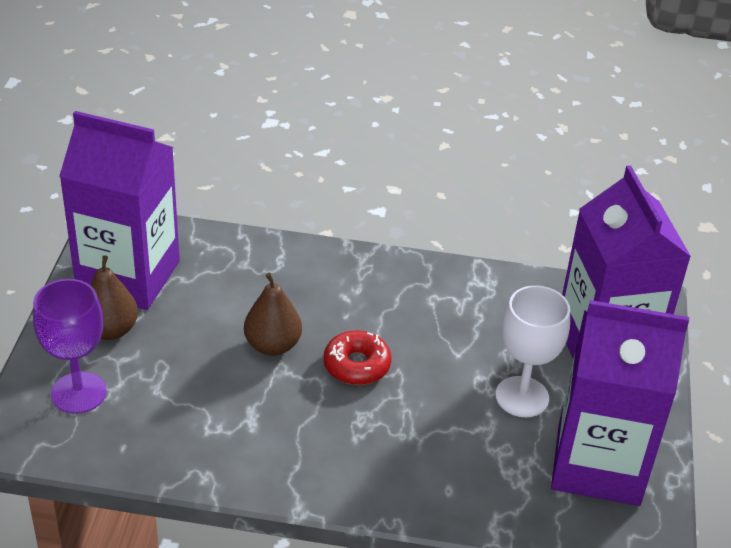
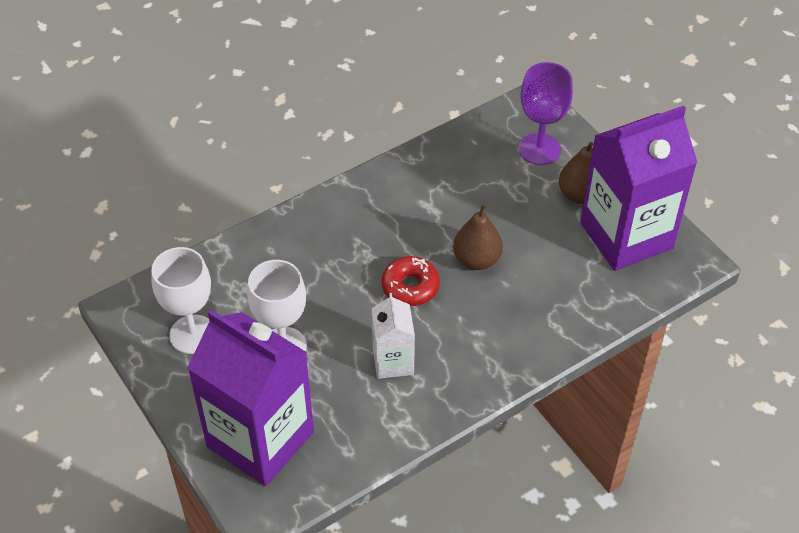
camera: 140 degrees right, 10 degrees up
(439, 324) = (393, 361): none -> white carton
(598, 464) = (192, 334): purple carton -> white goblet

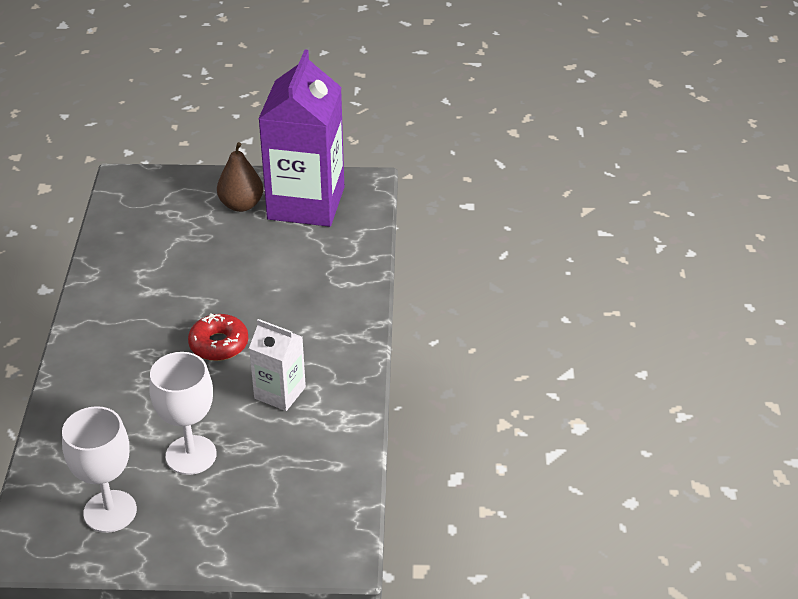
camera: 55 degrees left, 10 degrees down
(260, 439) = (269, 518): purple carton -> none
(477, 259) = (236, 292): brown pear -> none
(539, 149) = (172, 202): purple goblet -> none

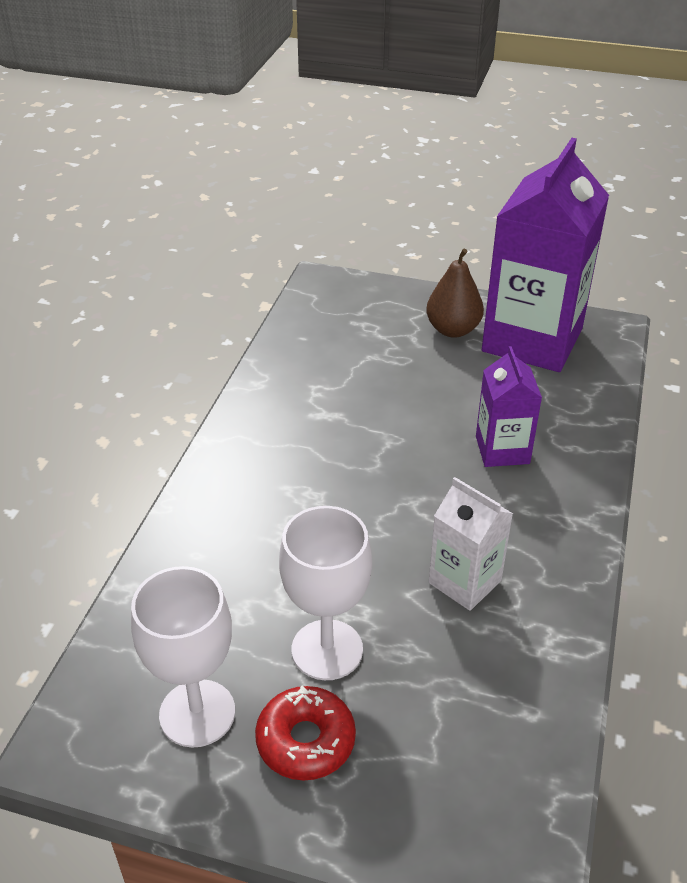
camera: 15 degrees right, 0 degrees up
(219, 344) = (394, 497): red donut -> red donut (306, 741)
(294, 295) = (502, 450): none -> purple carton

